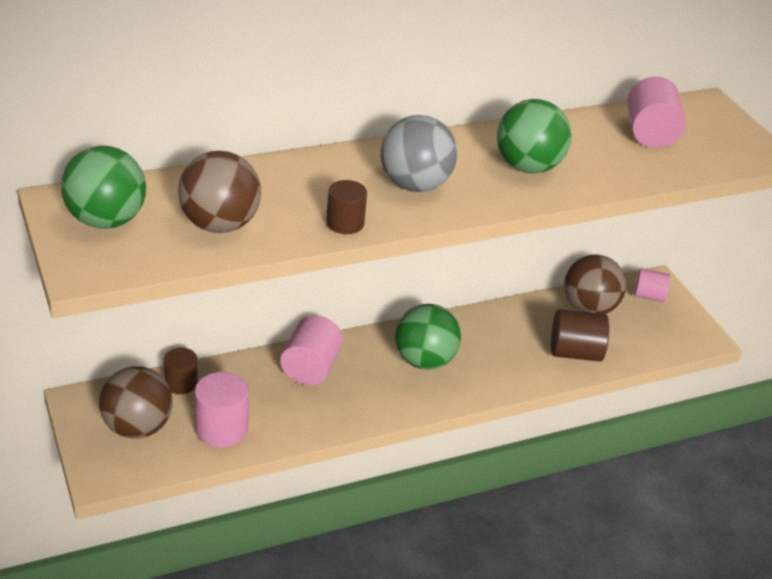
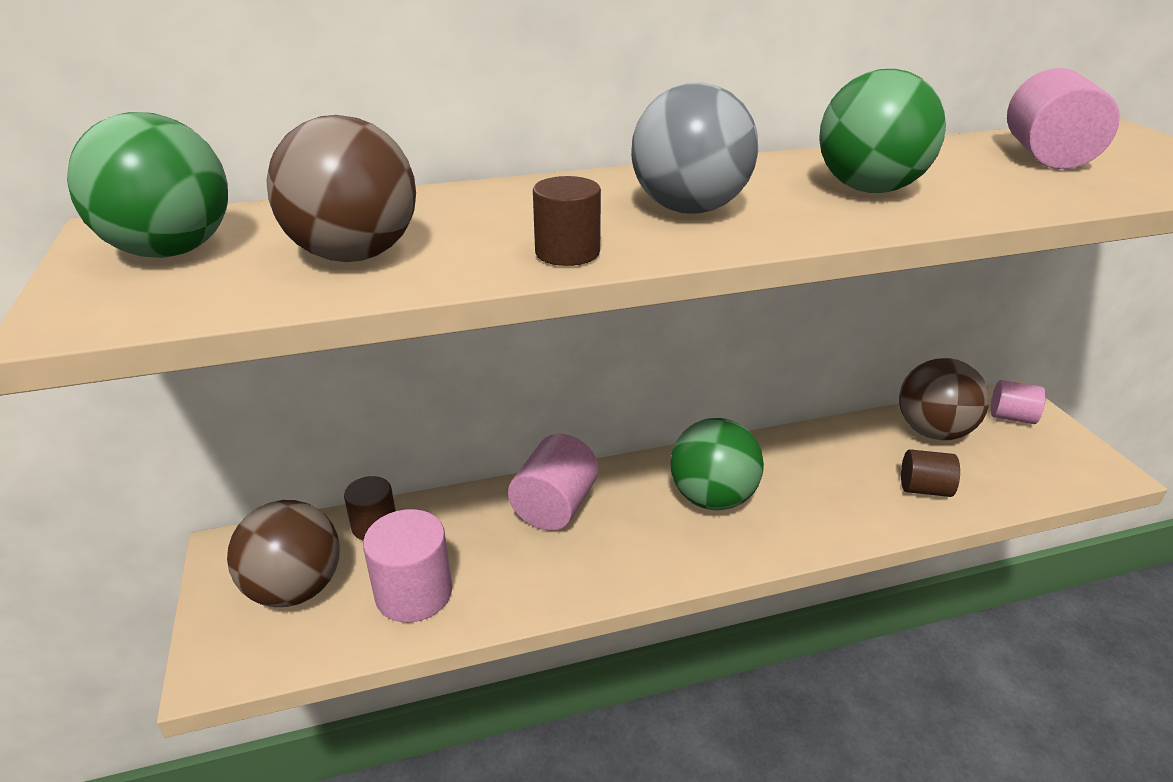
camera: 10 degrees right, 5 degrees down
(575, 352) = (924, 489): brown cylinder -> brown cylinder, size x0.65

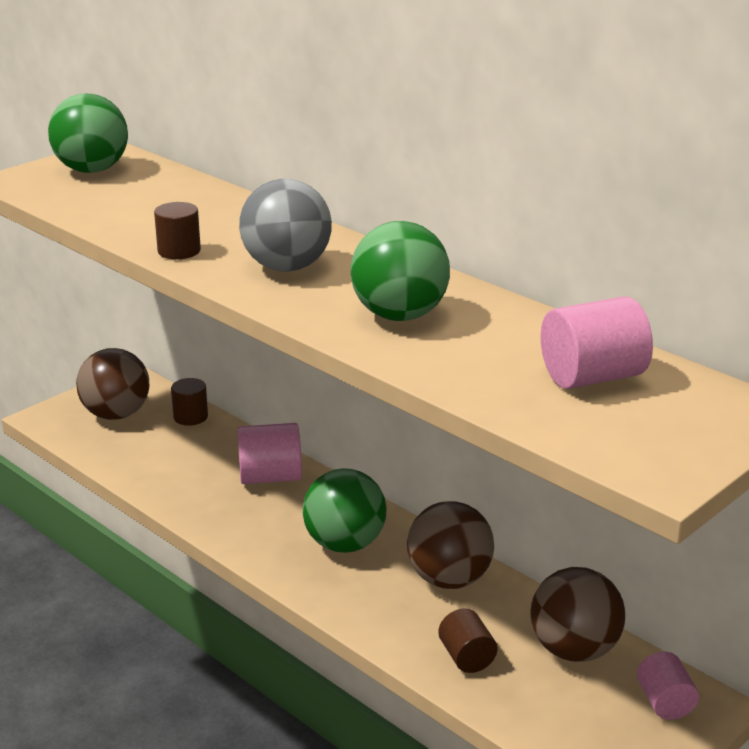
camera: 60 degrees right, 5 degrees down
(355, 255) = (125, 206): brown ball -> brown ball (449, 579)
(414, 593) = (143, 454): pink cylinder -> none

